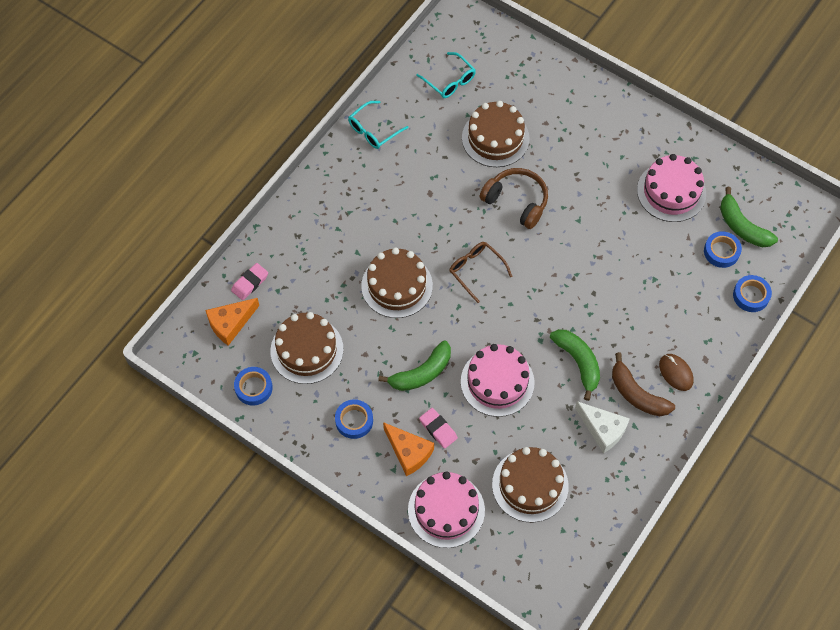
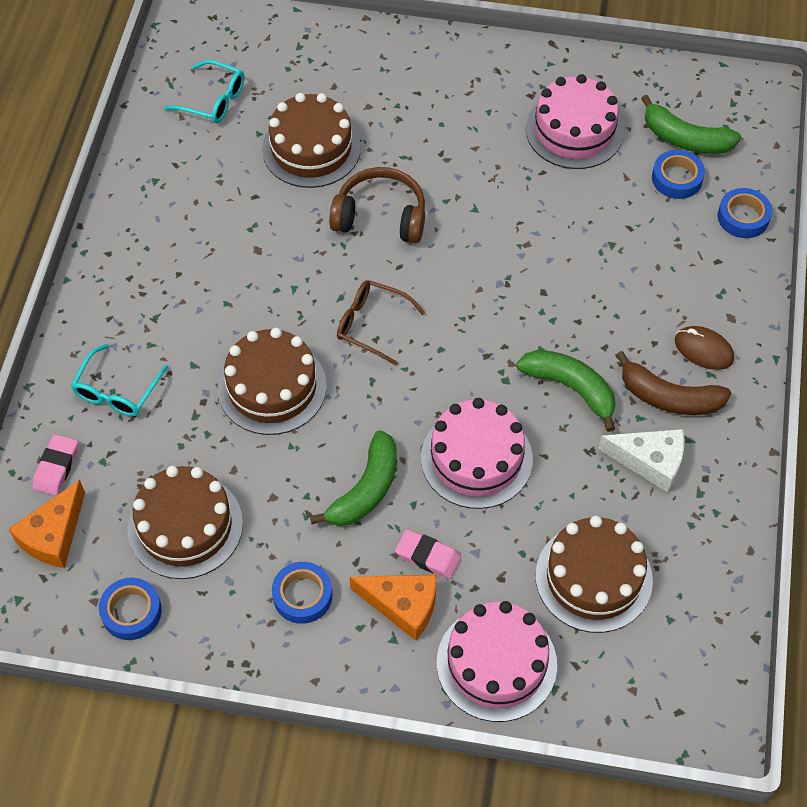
camera: 25 degrees left, 5 degrees down
(373, 130) = (138, 199): turquoise glasses -> turquoise glasses (117, 391)

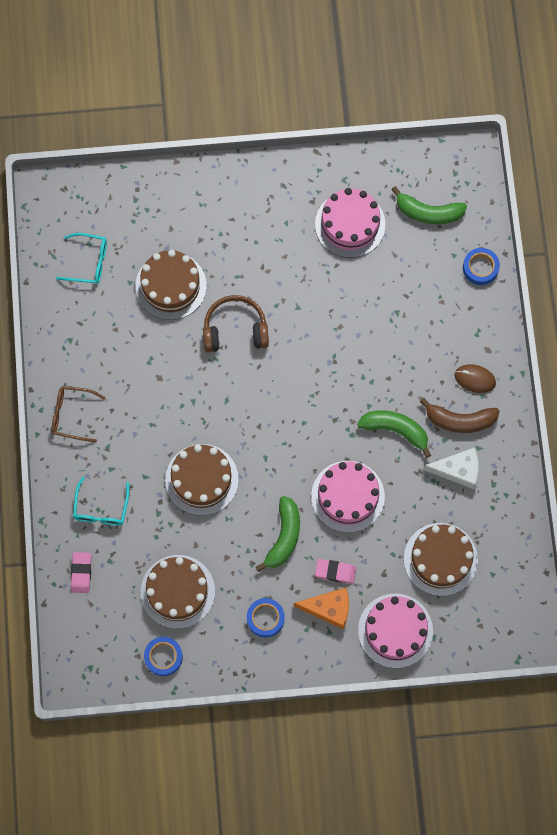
camera: 15 degrees left, 15 degrees up
(53, 535) = (96, 620): orange cheese -> none
(371, 324) = (253, 416): brown glasses -> brown glasses (72, 415)
(677, 178) = (429, 247): blue tape -> none

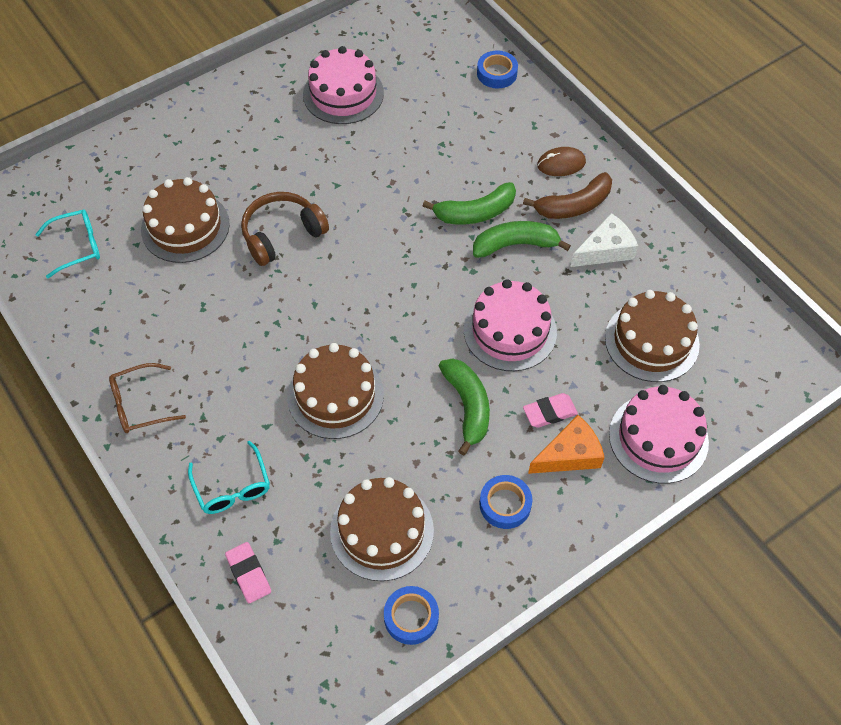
camera: 30 degrees left, 15 degrees down
(428, 212) = (414, 52): green banana -> green banana (475, 213)

